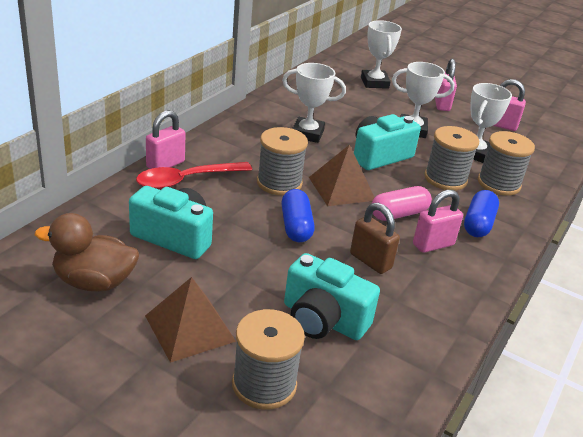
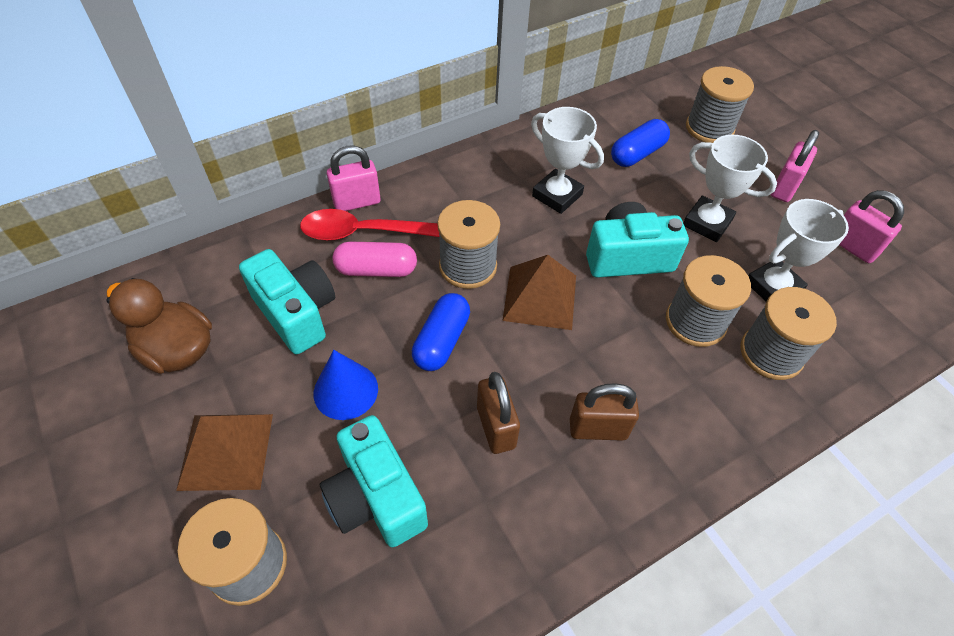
camera: 30 degrees right, 20 degrees up
(251, 270) = (345, 390): none -> blue cone
(374, 83) = (709, 128): white trophy -> grey spool
(398, 214) = (586, 362): pink capsule -> pink capsule (376, 270)
(433, 244) = (598, 429): pink padlock -> brown padlock
(478, 224) = (688, 415): blue capsule -> blue capsule (637, 154)

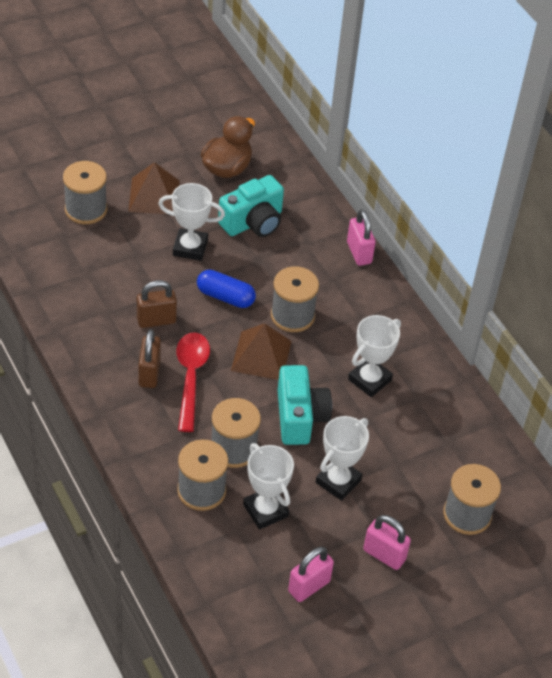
camera: 90 degrees right, 5 degrees down
(345, 390) = (190, 247): blue cone -> white trophy
(364, 232) = (327, 257): red spoon -> red spoon (190, 377)
(376, 270) = (290, 263): pink capsule -> none
(376, 497) = (116, 261): turquoise camera -> none
(637, 154) = (425, 447): blue capsule -> none

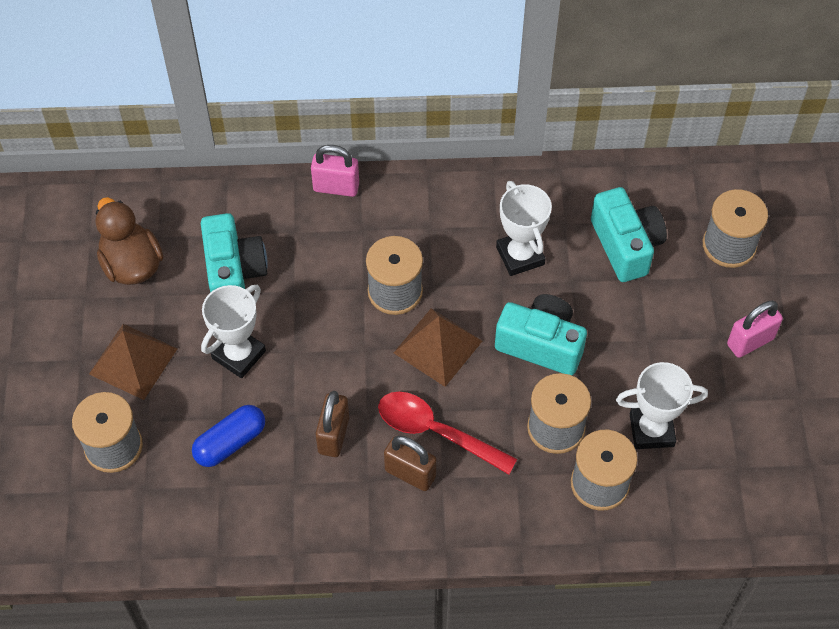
camera: 60 degrees left, 10 degrees up
(225, 297) = (334, 348): blue capsule -> blue capsule (230, 442)
(309, 586) = (763, 428): pink padlock -> none
(338, 481) = (641, 344): white trophy -> none
(422, 444) = (626, 245): none -> turquoise camera

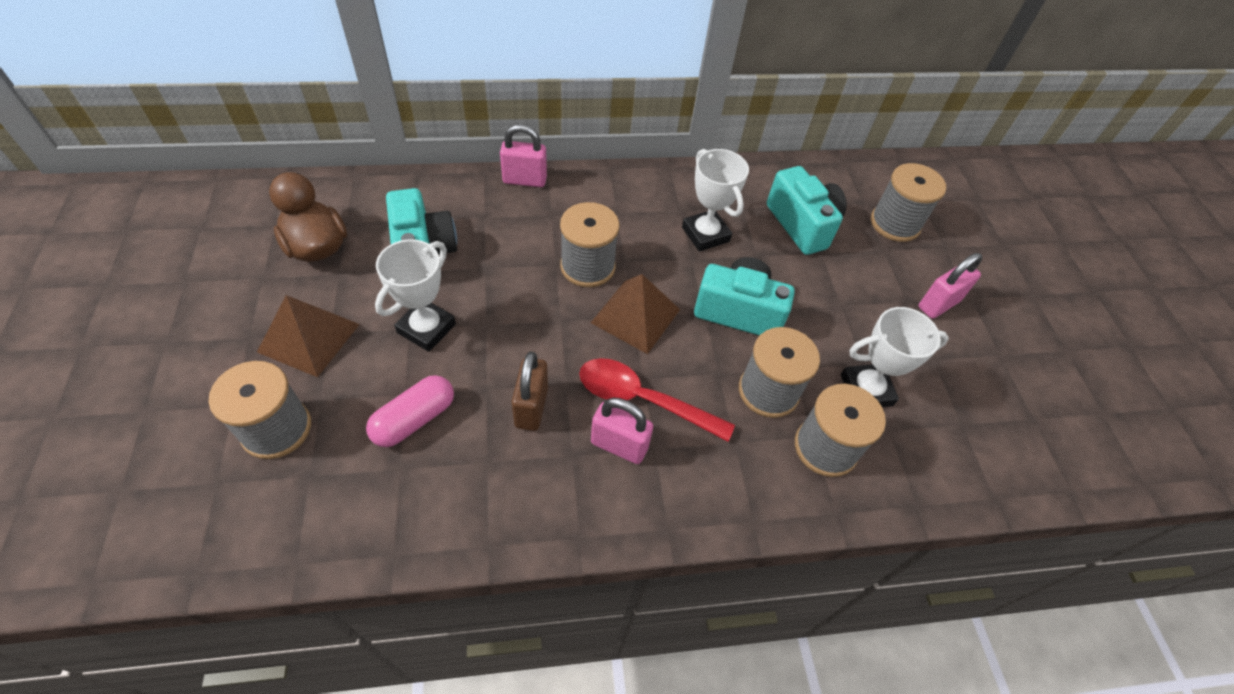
camera: 10 degrees left, 5 degrees down
(230, 442) = (414, 419): blue capsule -> pink capsule
(410, 473) = (619, 445): brown padlock -> pink padlock

